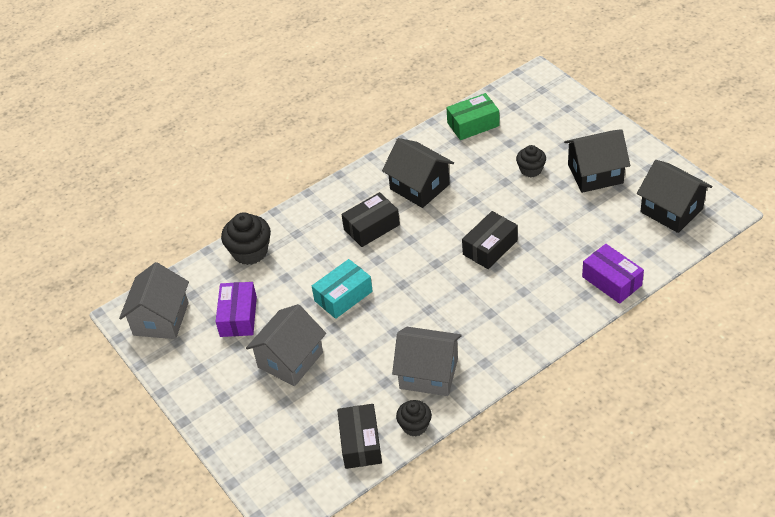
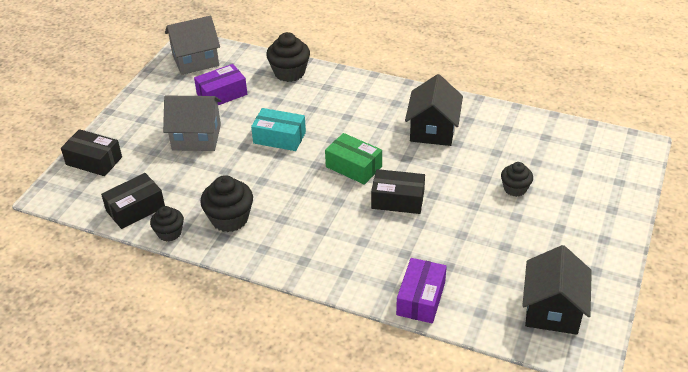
camera: 55 degrees right, 5 degrees down
(371, 227) = (365, 122): black box -> black box (94, 161)
(429, 373) = (229, 219): grey house -> black cupcake
(473, 124) = (537, 131): green box -> green box (353, 167)
(595, 174) = (550, 234): black house -> none

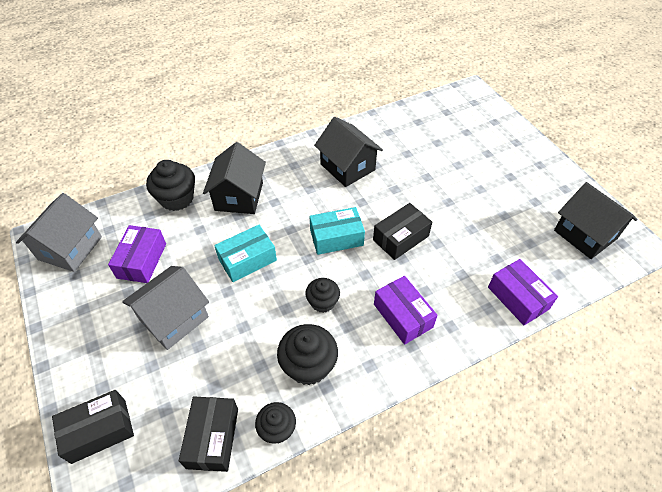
camera: 50 degrees left, 10 degrees up
(324, 242) = (403, 315): none -> purple box
(329, 97) = (239, 196): none -> black house
(353, 167) = (336, 237): green box -> turquoise box
(515, 189) = (453, 170): black cupcake -> black cupcake (323, 302)

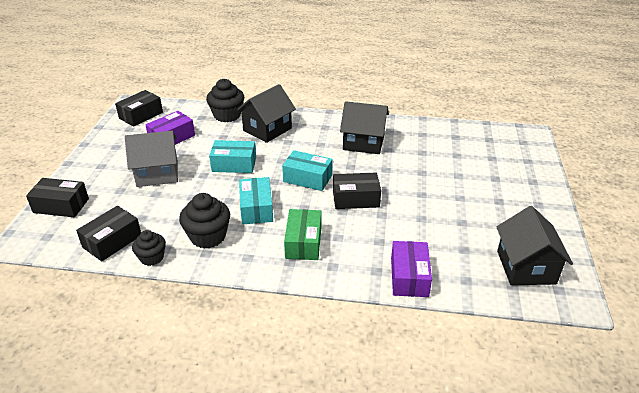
camera: 35 degrees right, 15 degrees down
(70, 248) = (141, 115): grey house -> black box
(323, 302) = (256, 208): black cupcake -> turquoise box
(347, 167) = (363, 142): black house -> black house turned 75 degrees counterclockwise
(403, 315) = (303, 242): purple box -> green box

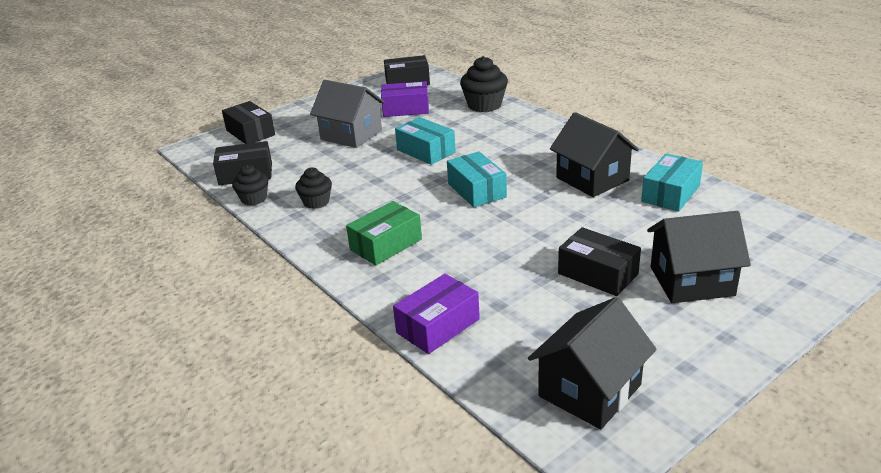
camera: 45 degrees right, 5 degrees down
(208, 236) = (316, 202): black cupcake -> black cupcake, size x0.63
(256, 208) = (389, 197): turquoise box -> turquoise box (670, 193)
(267, 129) = (505, 131): black house -> black house (692, 281)
(355, 199) = (497, 229): black box -> black box (598, 274)

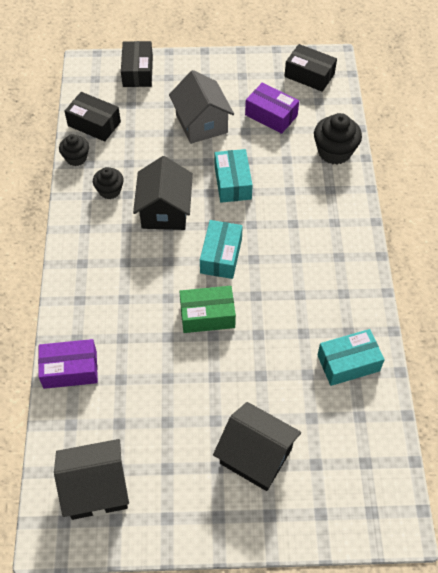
camera: 35 degrees right, 25 degrees up
(386, 244) = (111, 270): green box -> green box (207, 315)
(592, 179) = (312, 304): black house -> black house (165, 211)
(598, 274) = (206, 401): black box -> none

